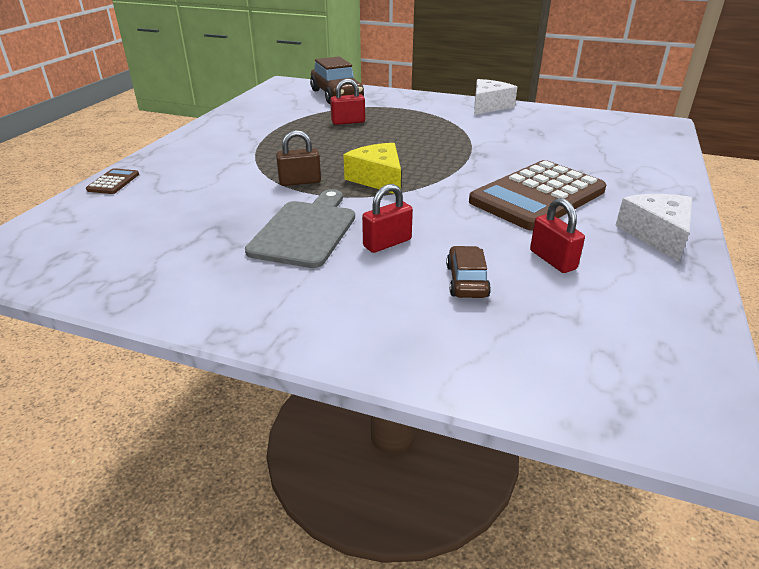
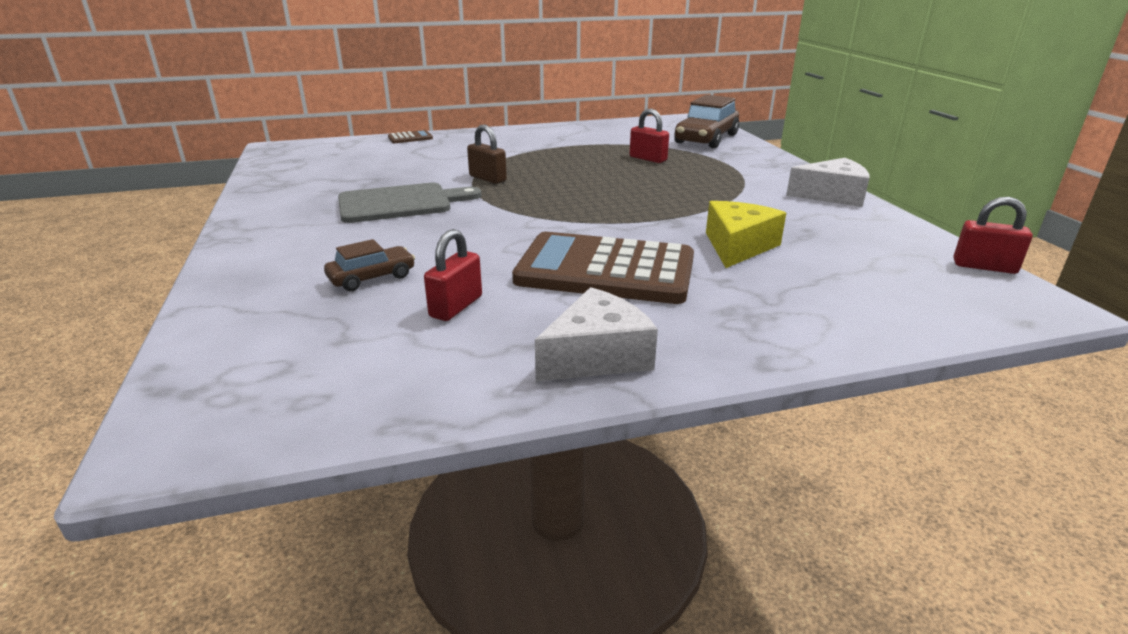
camera: 55 degrees right, 5 degrees down
(378, 179) = (536, 199): yellow cheese -> yellow cheese (737, 246)
(387, 243) = (411, 233): red padlock -> red padlock (984, 267)

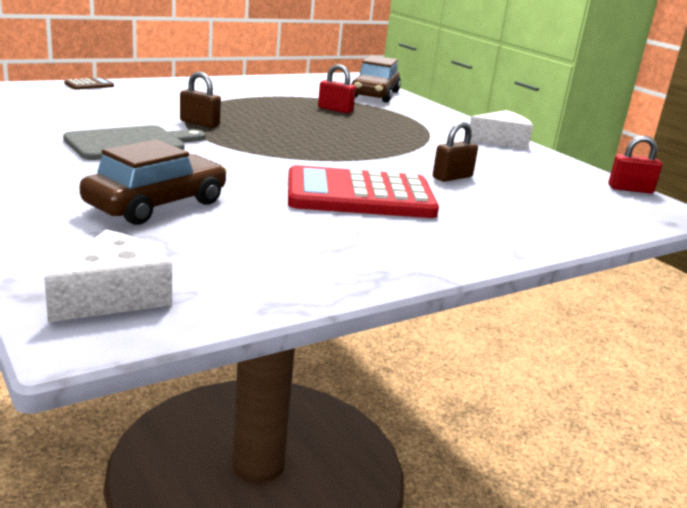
camera: 20 degrees left, 5 degrees down
(372, 277) = (156, 204): brown car -> brown car, size x1.81
(456, 306) = (253, 224): red padlock -> none
(597, 356) = (395, 254): white cheese -> white cheese (114, 296)
(605, 270) = (360, 196): brown calculator -> red calculator
(737, 246) = (452, 177): yellow cheese -> brown padlock

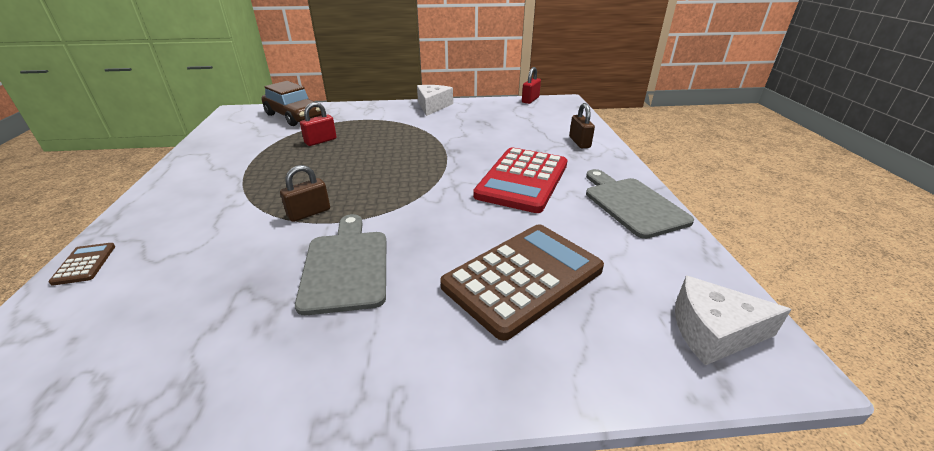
camera: 60 degrees left, 10 degrees up
(114, 296) = (713, 332): white cheese -> white cheese turned 60 degrees counterclockwise
(156, 204) = (523, 277): brown car -> brown calculator
(368, 258) = (632, 204): none -> grey cutting board
(452, 177) = (496, 140): brown padlock -> brown padlock (579, 142)

